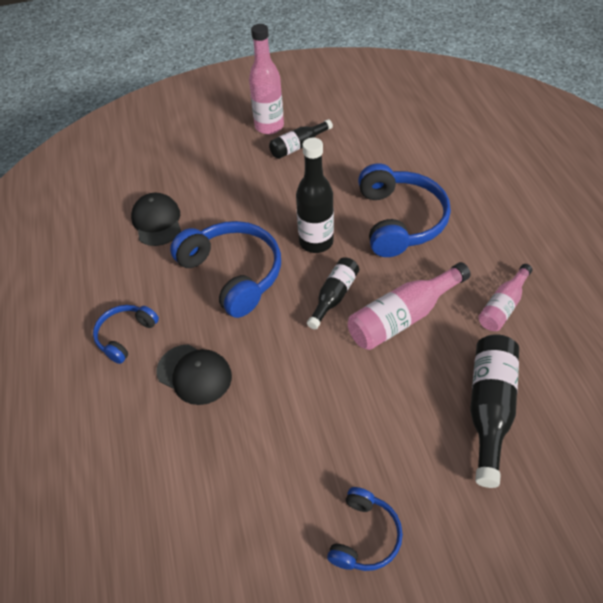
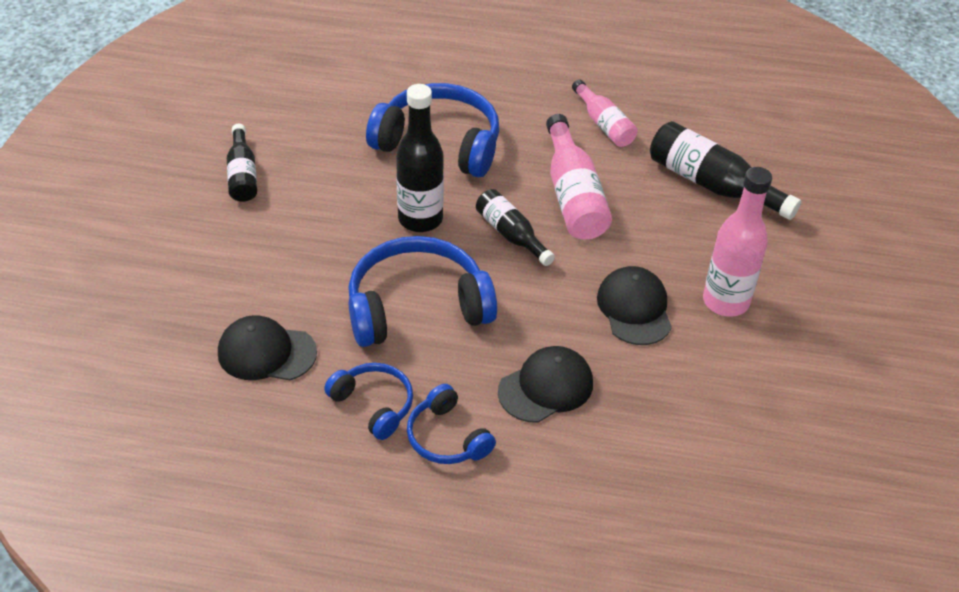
camera: 70 degrees left, 5 degrees down
(269, 126) = (178, 187): pink bottle -> pink bottle (725, 301)
(303, 402) = (634, 308): none -> black cap
(364, 536) = (800, 318): blue headphones -> blue headphones (374, 405)

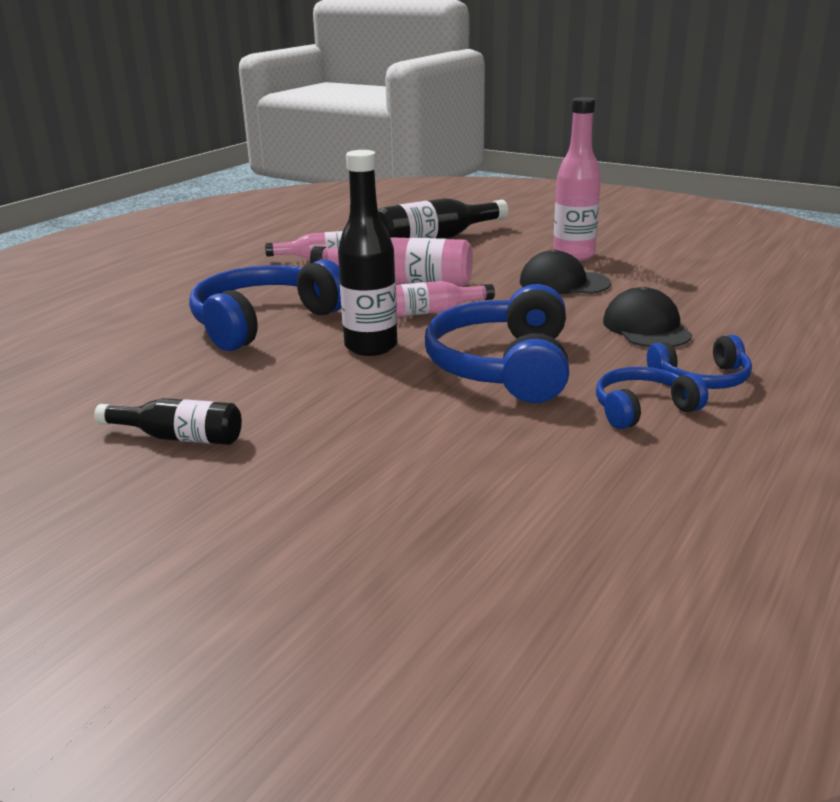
camera: 65 degrees left, 20 degrees down
(266, 352) = (527, 463): black cap -> none
(511, 234) = (432, 312): black bottle -> pink bottle

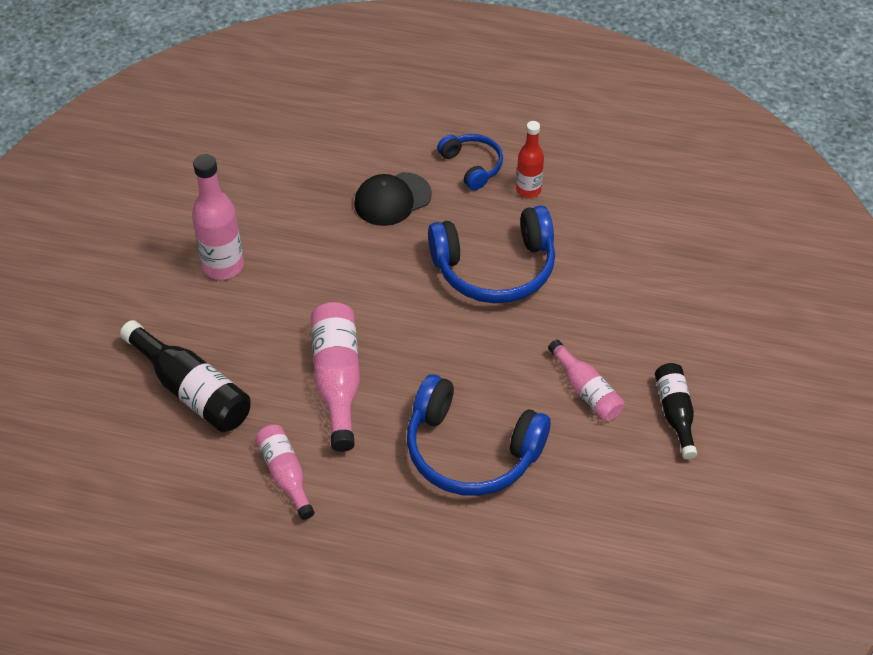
camera: 110 degrees left, 25 degrees up
(371, 346) = (492, 356): black bottle -> none
(432, 312) = (405, 337): pink bottle -> pink bottle (587, 391)
(564, 283) = (305, 261): black cap -> none
(642, 409) = (528, 190): blue headphones -> red bottle

